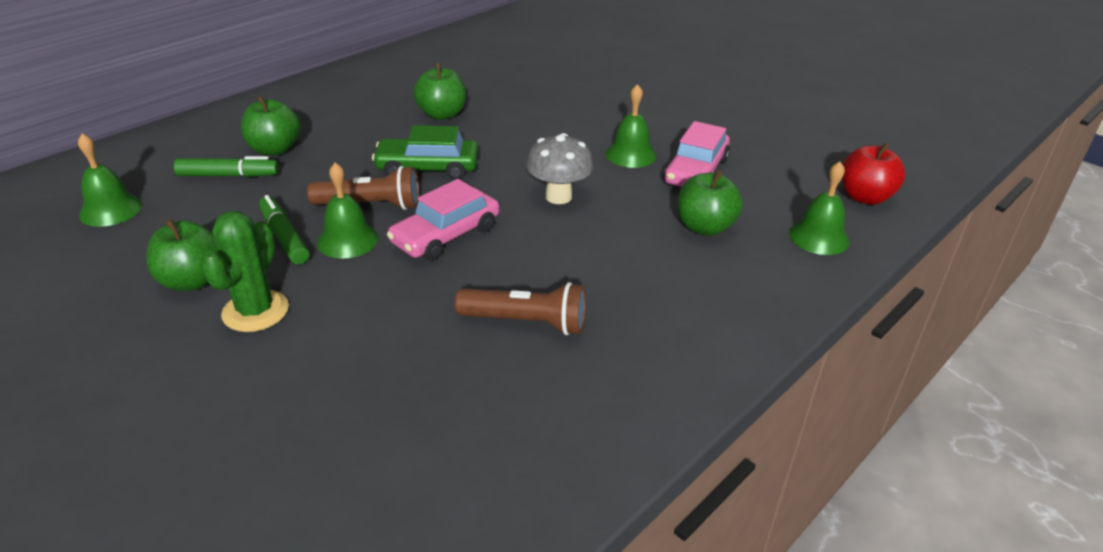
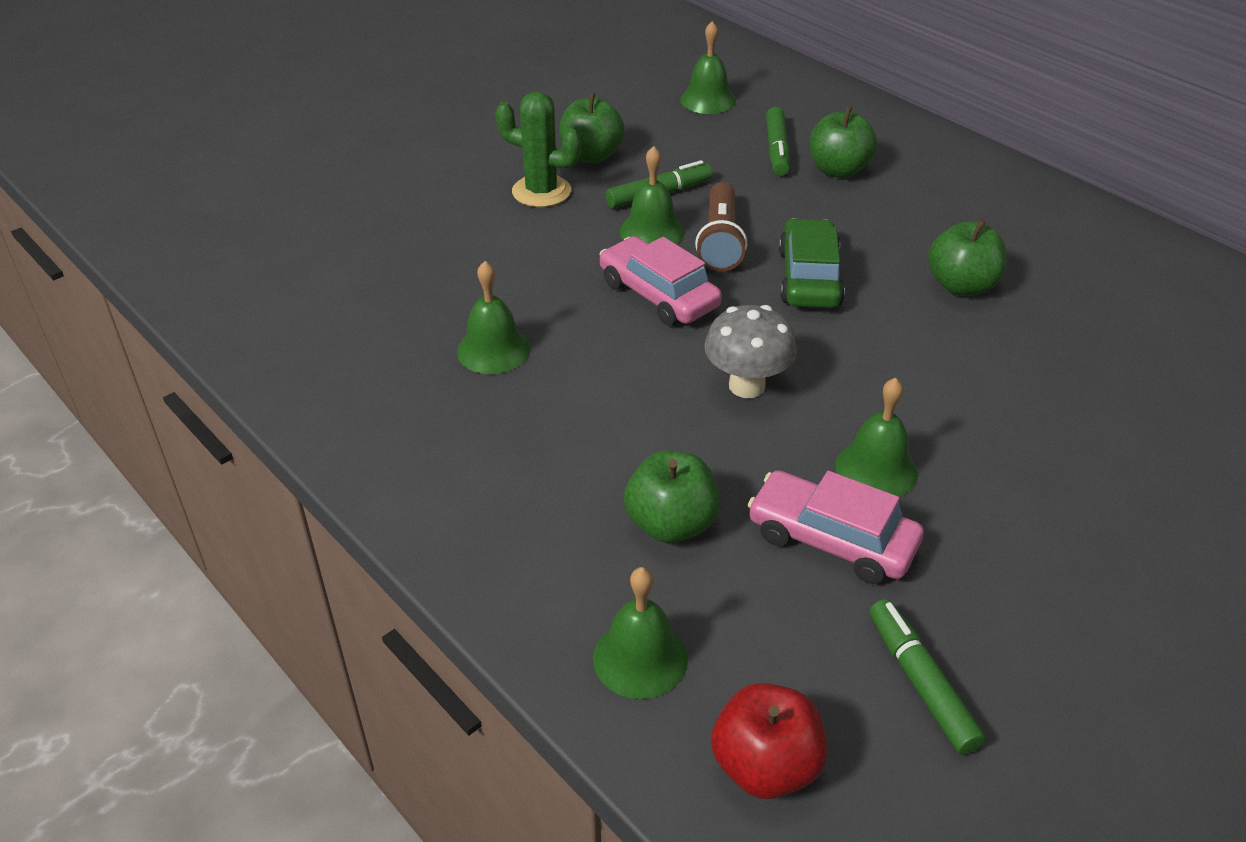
camera: 95 degrees right, 5 degrees up
(526, 323) = (493, 350): brown flashlight -> green bell
(786, 152) = (921, 683): none -> green marker

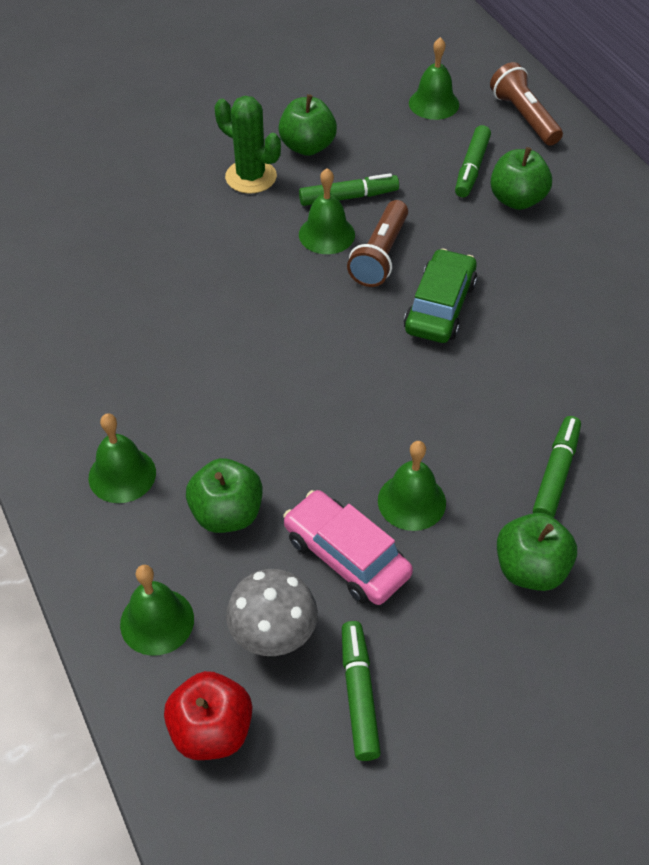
camera: 15 degrees right, 10 degrees up
(493, 350) = (152, 326): green bell -> green bell (122, 475)
(658, 294) = (306, 299): pink car -> none
(746, 386) = (340, 401): grey mushroom -> grey mushroom (273, 636)
(807, 99) = (524, 117): none -> brown flashlight
(961, 286) = (569, 340): green apple -> green apple (530, 569)
(1016, 411) = (556, 473): none -> green marker

